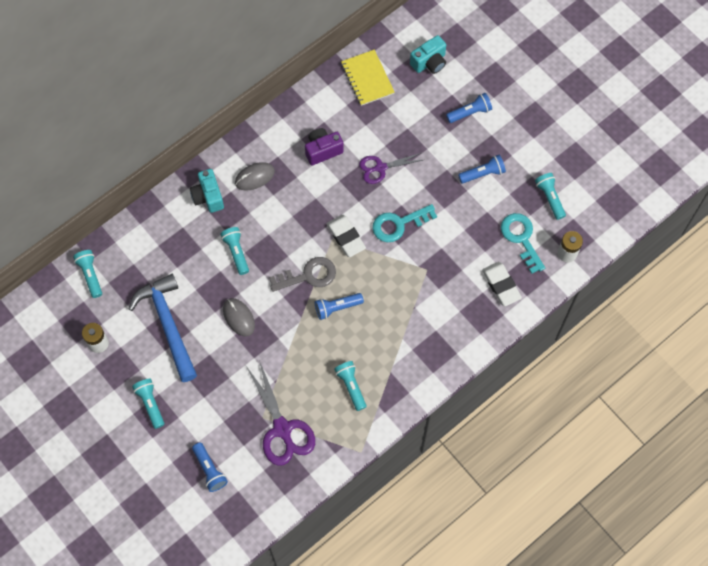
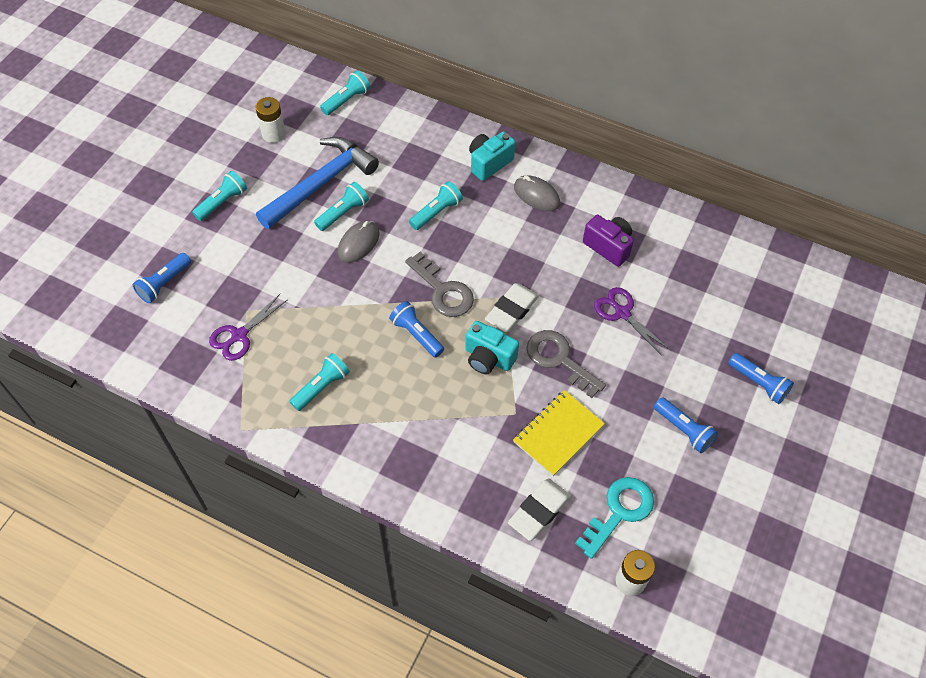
camera: 65 degrees right, 10 degrees down
(282, 429) = (239, 335): purple scissors -> purple scissors, size x0.63
(367, 78) = (729, 256): yellow notebook -> yellow notebook (558, 434)
(399, 224) = (559, 360): turquoise key -> grey key
(429, 62) = (795, 313): turquoise camera -> turquoise camera (488, 358)
(550, 198) = (698, 527): turquoise flashlight -> turquoise flashlight (343, 213)

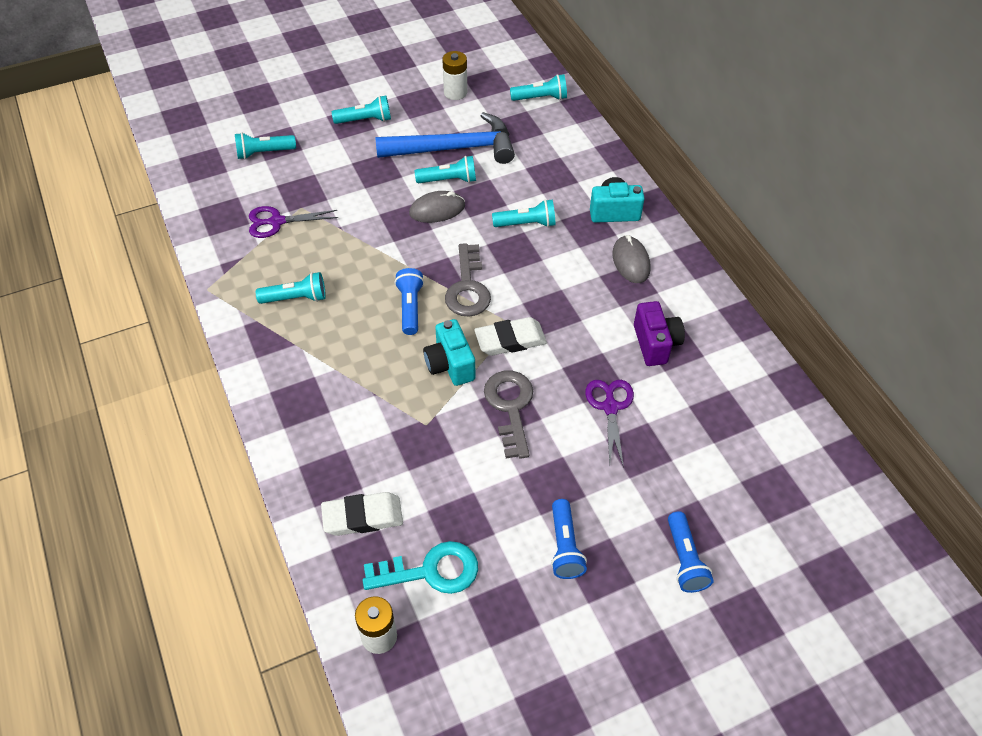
camera: 40 degrees right, 5 degrees down
(164, 283) = (264, 153): blue flashlight -> turquoise flashlight
(558, 434) = (445, 466): yellow notebook -> none

